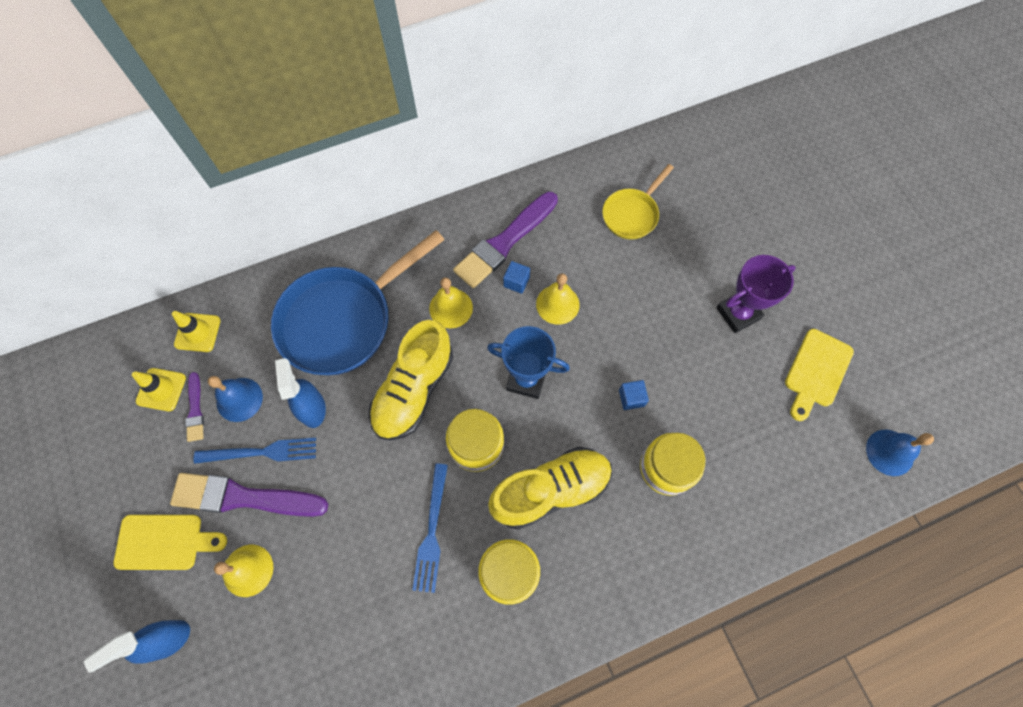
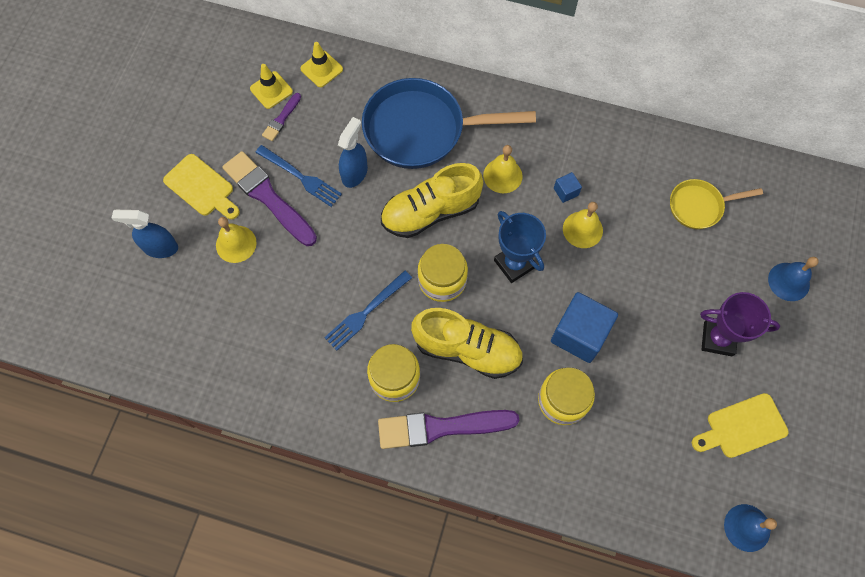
camera: 40 degrees right, 0 degrees up
(239, 399) = (313, 132): blue bell -> blue bell (788, 281)
(504, 242) = (581, 157): purple brush -> purple brush (441, 427)
(631, 398) = (579, 334): blue cube -> blue cube, size x2.21

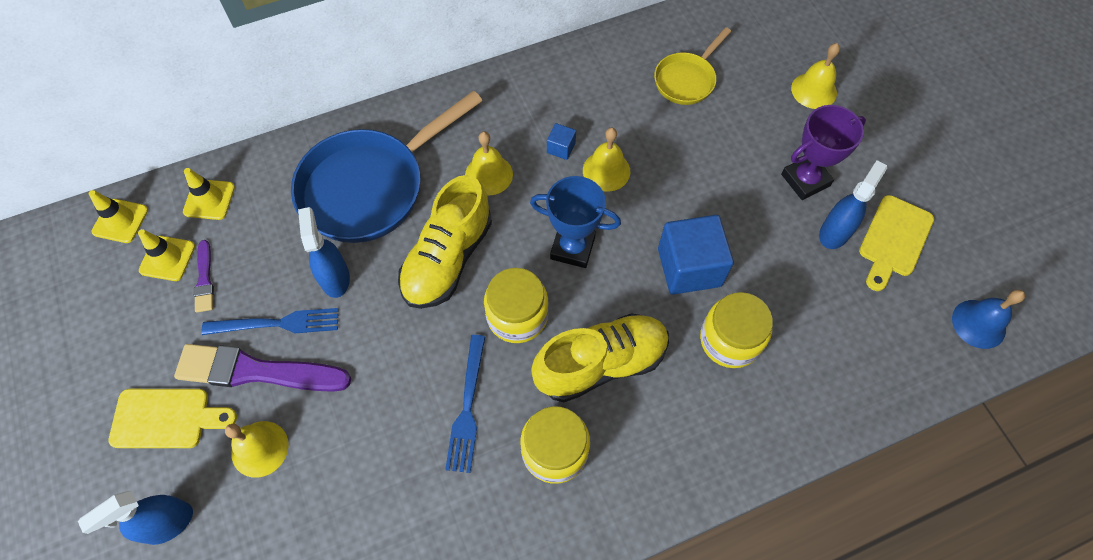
camera: 40 degrees left, 5 degrees down
(263, 47) = (120, 221): none -> yellow traffic cone
(441, 427) = (644, 461): purple brush -> none
(704, 389) = (834, 232): none -> blue spray bottle
(788, 281) = (814, 90): blue bell -> yellow bell

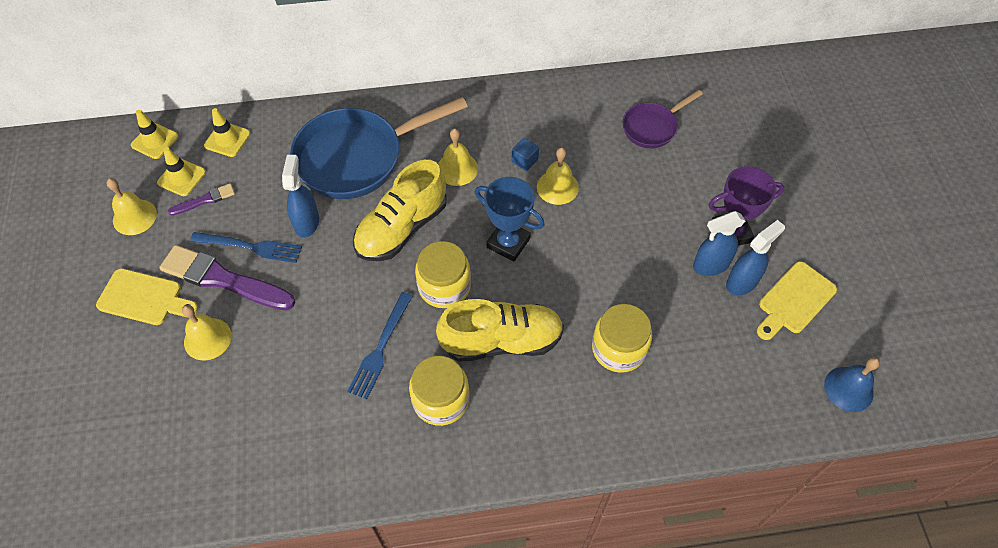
camera: 15 degrees right, 5 degrees down
(168, 523) = (121, 377): blue spray bottle -> blue spray bottle (710, 265)
(204, 279) = (205, 200): purple brush -> purple brush turned 120 degrees counterclockwise
(686, 80) = (652, 127): yellow pan -> purple pan
(689, 267) = (603, 281): blue cube -> none
(814, 90) = (764, 159): yellow bell -> yellow bell (134, 217)

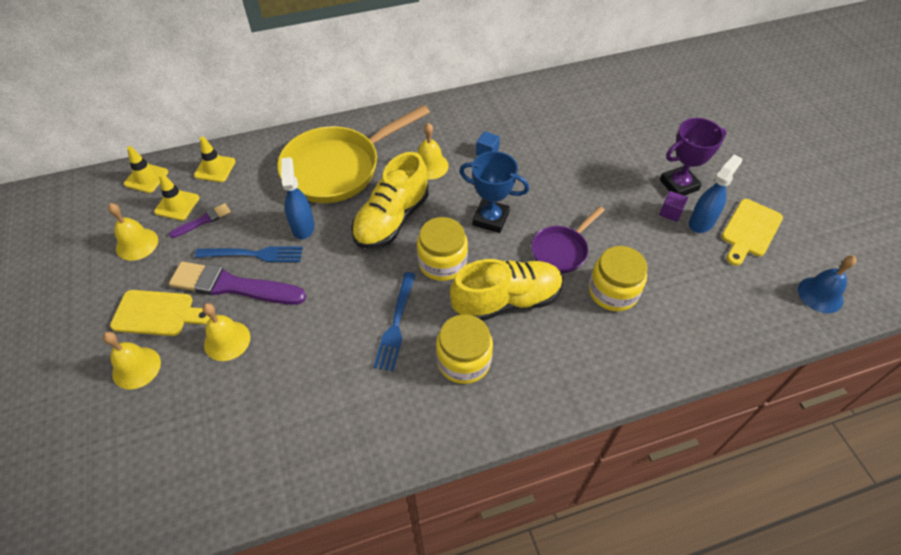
camera: 10 degrees left, 5 degrees down
(356, 157) = (337, 168): blue pan -> yellow pan
(557, 187) = (521, 169): yellow bell -> yellow bell (136, 367)
(652, 127) = (588, 113): purple pan -> purple pan (561, 250)
(710, 265) = (670, 212): blue spray bottle -> purple cube

